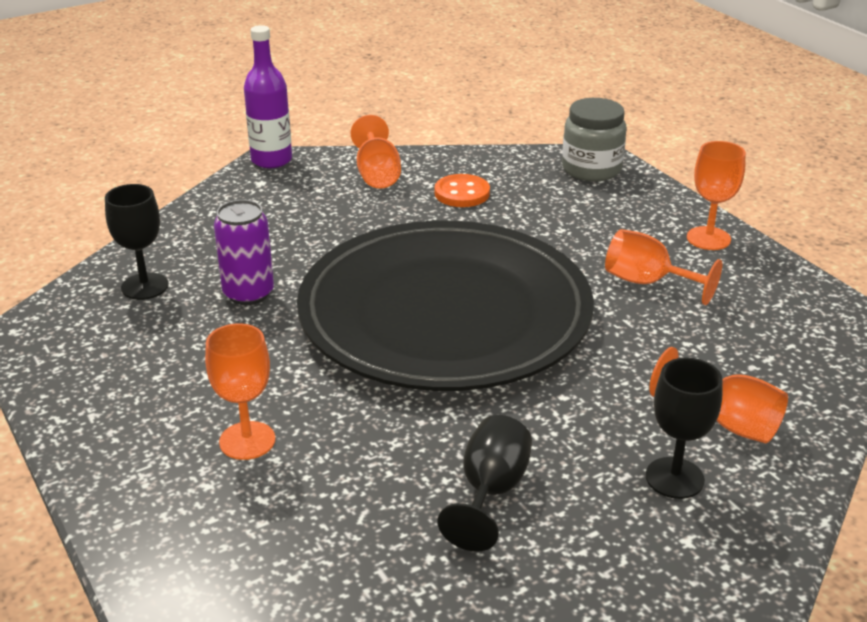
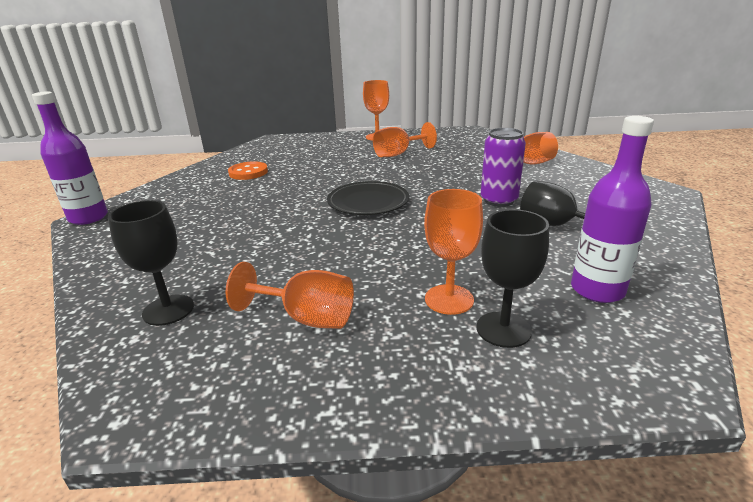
camera: 60 degrees left, 5 degrees down
(248, 293) = (254, 261): purple can -> purple can (498, 200)
(329, 549) = (597, 290): none -> purple bottle
(377, 174) = (182, 189): orange goblet -> orange goblet (306, 318)
(445, 314) = (368, 202): black plate -> black plate, size x0.40
(591, 169) = (280, 143): grey jar -> none
(674, 478) = (564, 183): black goblet -> black goblet (503, 329)

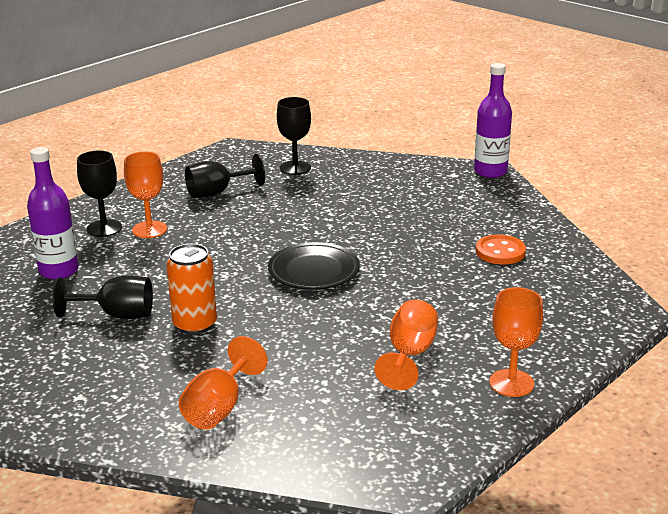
camera: 135 degrees right, 0 degrees up
(306, 318) = (217, 193): orange goblet -> black goblet
(498, 200) = (195, 324): purple can -> orange can

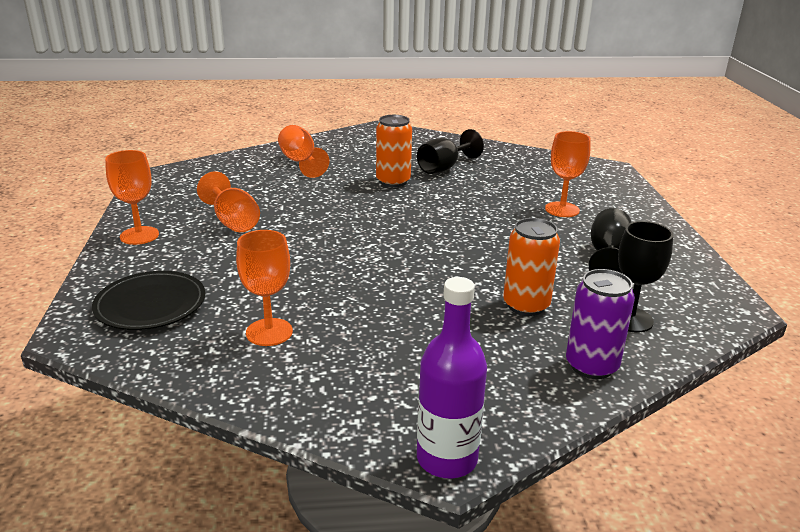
camera: 130 degrees right, 0 degrees up
(59, 271) = (533, 169): purple bottle -> none
(104, 228) = (587, 197): black goblet -> none
(314, 270) = (393, 238): black plate -> black plate (150, 305)
(329, 196) = (526, 305): none -> orange can
(362, 165) = (591, 366): none -> purple can
(500, 252) = (269, 332): orange button -> orange goblet

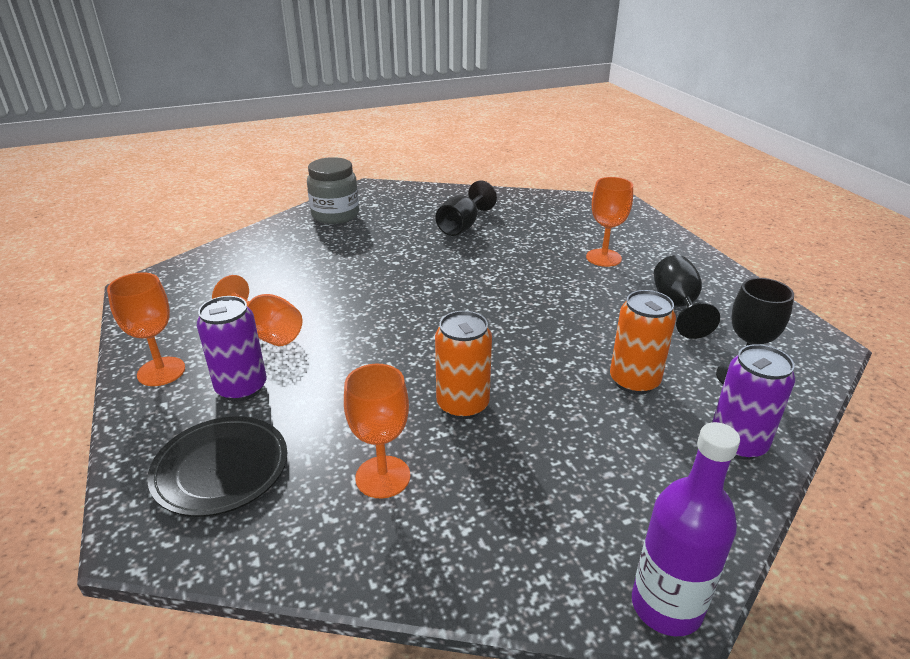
camera: 15 degrees left, 5 degrees up
(193, 256) = (241, 388): none -> purple can
(300, 162) = (306, 241): orange goblet -> none
(336, 146) = (335, 215): none -> grey jar
(393, 181) = (419, 251): orange can -> orange can (462, 405)

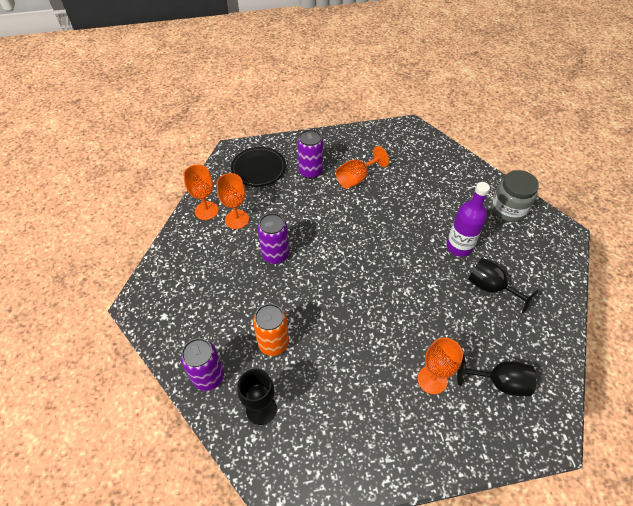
camera: 100 degrees right, 20 degrees up
(161, 371) = (329, 144): orange goblet -> orange goblet (206, 211)
(462, 405) = (275, 255): orange can -> purple can
(666, 606) = (137, 303): purple bottle -> purple bottle (459, 247)
(677, 306) = (351, 407): black goblet -> black goblet (499, 382)

